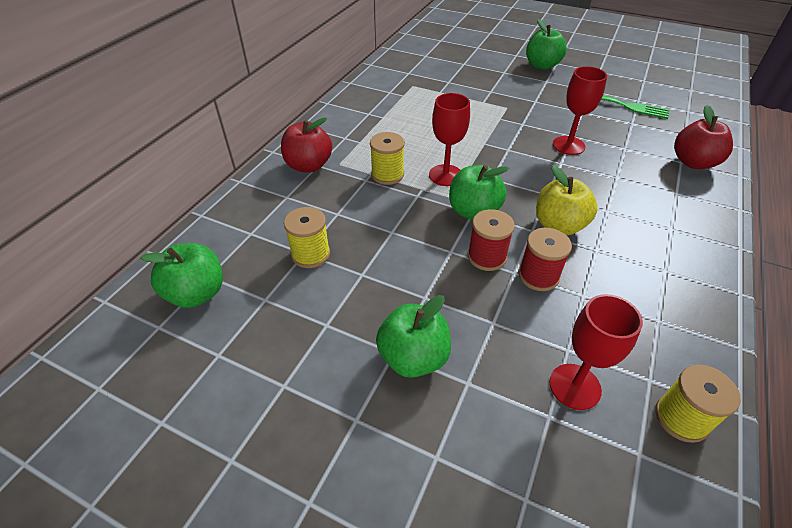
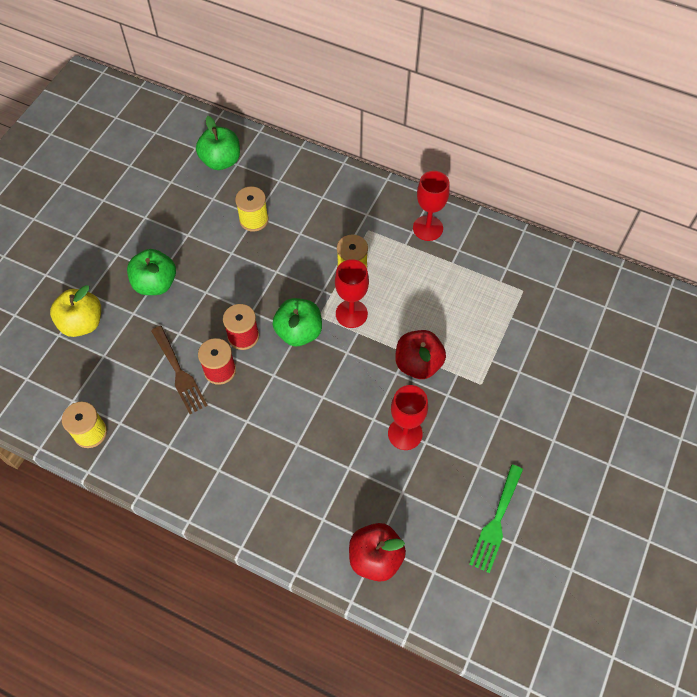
camera: 90 degrees right, 15 degrees up
(308, 166) = (365, 207): red apple -> red apple (418, 364)
(542, 65) = (597, 442): green apple -> none
(553, 316) = (179, 373): none -> brown fork
(559, 225) = (278, 397): yellow apple -> yellow apple (82, 323)
(575, 386) = (121, 374): red goblet -> red goblet (428, 228)

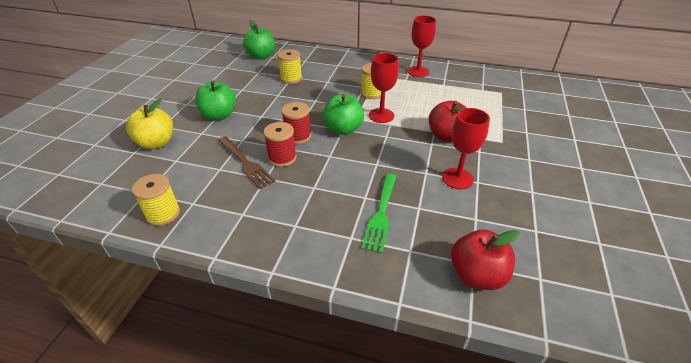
camera: 10 degrees left, 20 degrees down
(496, 522) = (573, 229): green fork -> green fork (381, 214)

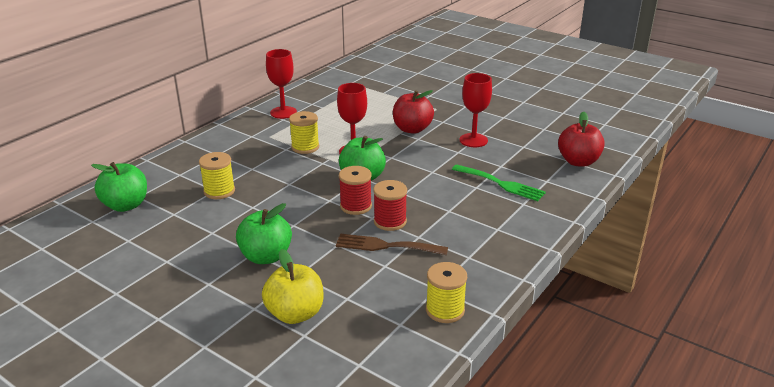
camera: 70 degrees left, 10 degrees down
(246, 163) = (386, 246): brown fork -> brown fork turned 150 degrees counterclockwise

